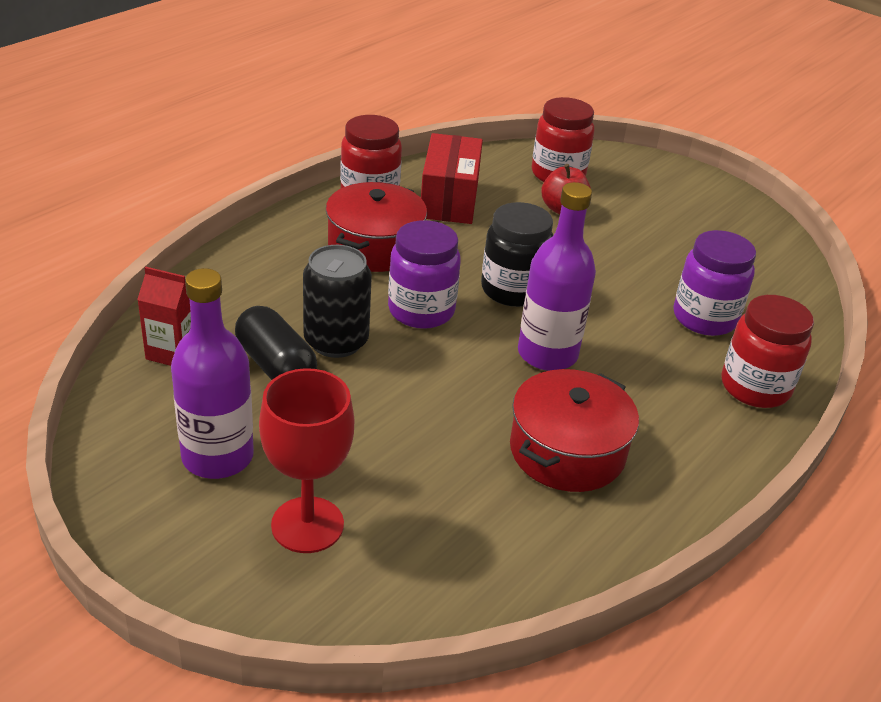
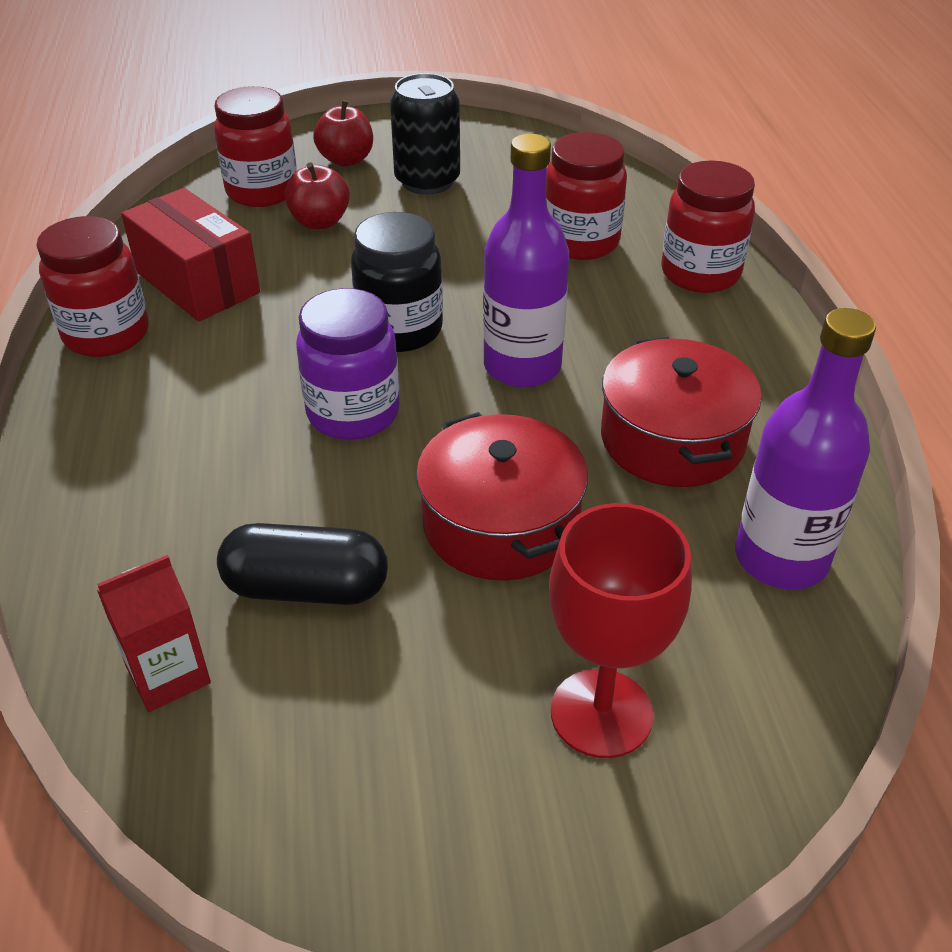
camera: 45 degrees left, 5 degrees up
(217, 457) = (410, 737): purple bottle -> purple bottle (781, 558)
(336, 341) = (324, 510): black can -> black can (427, 181)
(374, 246) = (200, 383): red pot -> red pot (500, 524)
(635, 186) = (346, 160): none -> red apple
(704, 318) = (581, 242): purple jar -> red jar

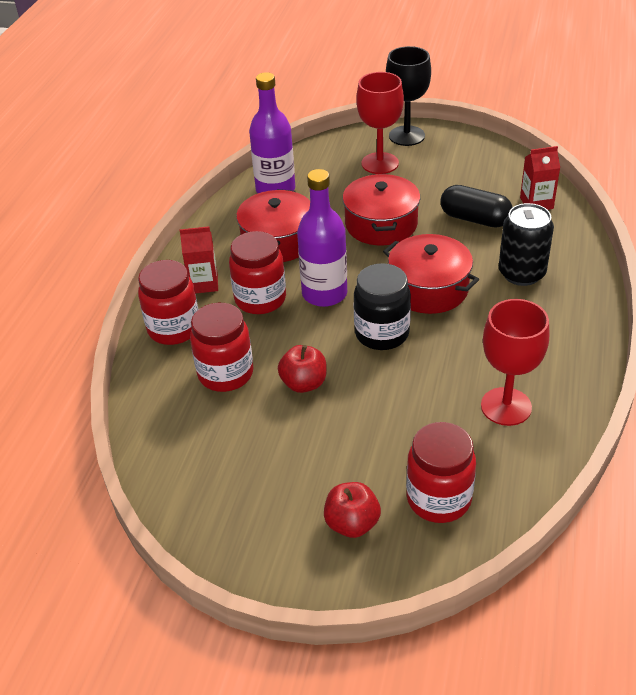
camera: 155 degrees left, 0 degrees up
(106, 334) = (570, 376): red jar -> red jar (260, 299)
(197, 283) = (506, 406): red box -> red goblet
(320, 222) = (401, 446): red apple -> red apple (304, 383)
(353, 413) = (429, 288): purple jar -> red pot
(427, 181) = (296, 472): black can -> black can (521, 273)
(587, 861) = (406, 136): none -> black goblet
(724, 339) = (203, 283): none -> red carton

